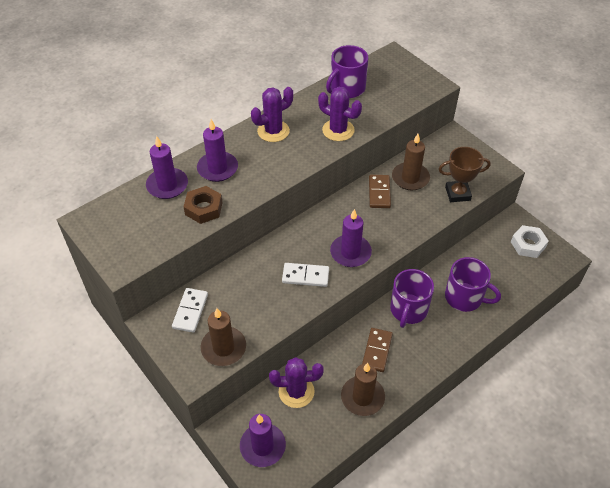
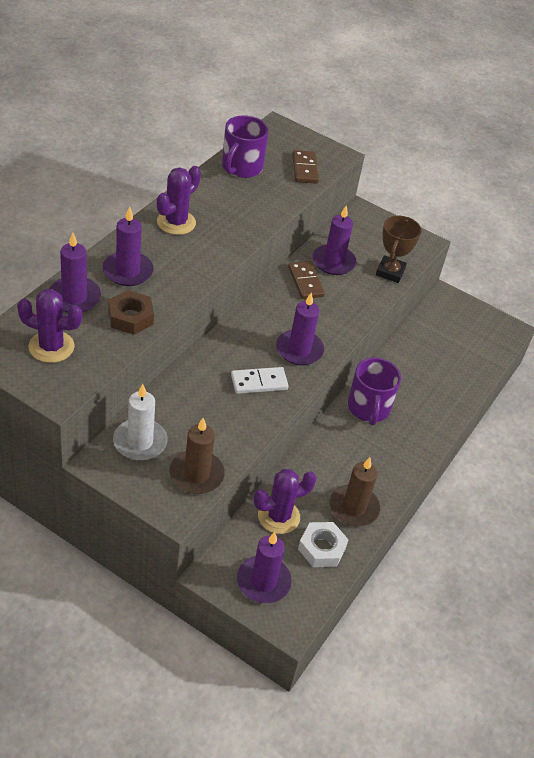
camera: 25 degrees left, 5 degrees down
(190, 311) = (140, 442): white domino -> white candle
(338, 130) = (250, 214): purple cactus -> purple cactus (51, 347)
(377, 351) = (351, 457): brown domino -> brown domino (304, 169)
(410, 178) = (333, 262): brown candle -> purple candle
(457, 193) = (390, 272): brown trophy -> brown trophy turned 45 degrees counterclockwise
(464, 297) = (423, 385): purple mug -> none
(528, 244) = (468, 321): white nut -> white nut (321, 548)

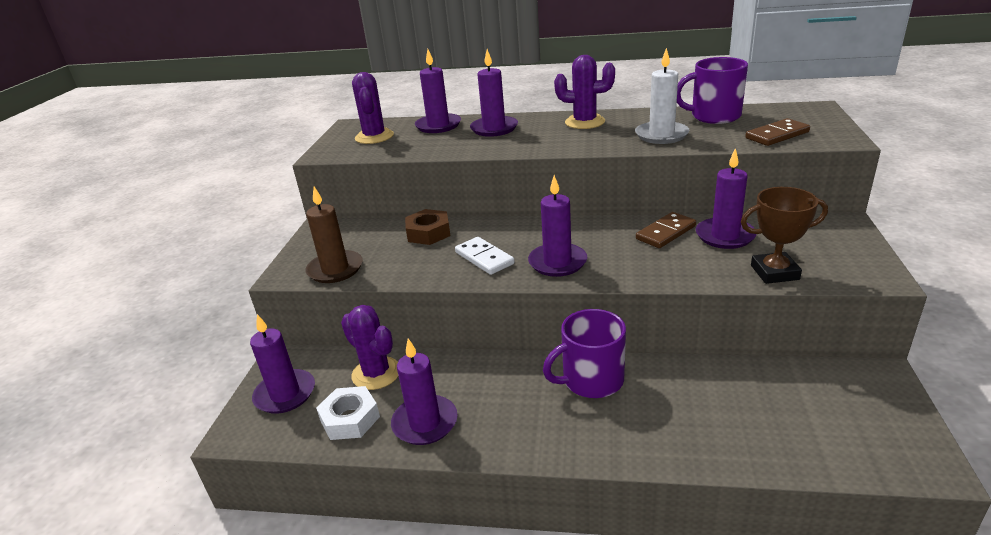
camera: 75 degrees right, 15 degrees down
(130, 317) = (439, 146): brown nut -> brown nut (428, 233)
(140, 442) = (355, 234): white candle -> white candle (661, 135)
(354, 508) = (425, 423): brown candle -> purple candle

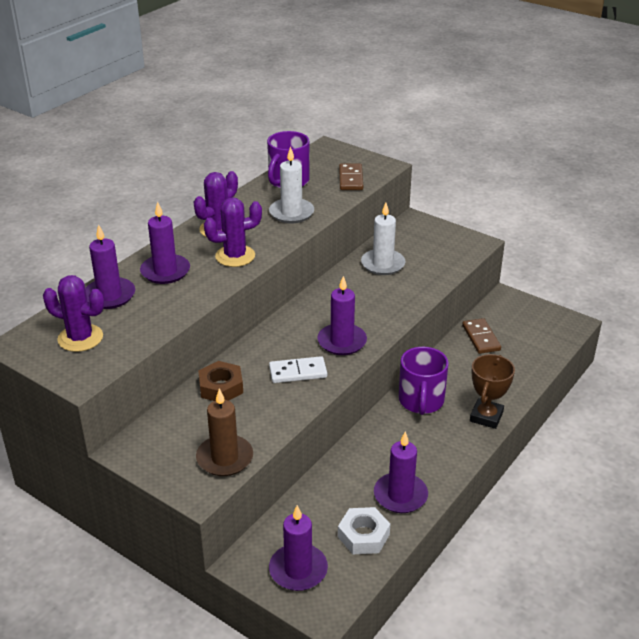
camera: 65 degrees left, 5 degrees up
(376, 373) = (319, 506): purple cactus -> purple cactus (235, 256)
(665, 232) = (353, 282): brown domino -> brown domino (481, 338)
(725, 236) = (383, 264): purple candle -> white candle
(774, 272) = (440, 270): brown trophy -> brown trophy (486, 416)

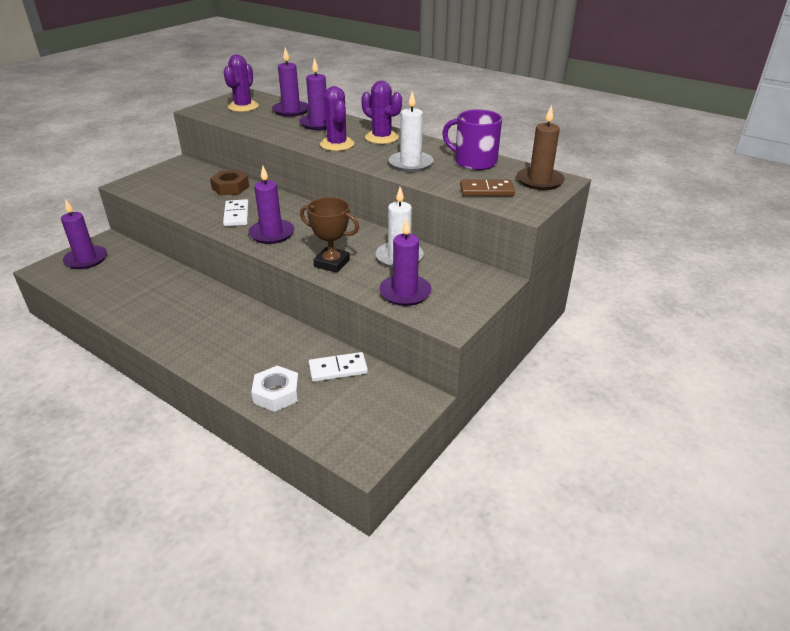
camera: 90 degrees right, 0 degrees up
(225, 458) = (152, 191): brown candle -> brown candle (539, 181)
(363, 536) = (99, 286): white nut -> white nut (276, 393)
(400, 495) = (130, 304): purple candle -> purple candle (405, 292)
(421, 401) = (244, 321): purple mug -> none
(481, 338) = (338, 369): brown domino -> white domino
(486, 416) = (207, 361): brown trophy -> brown trophy (332, 263)

